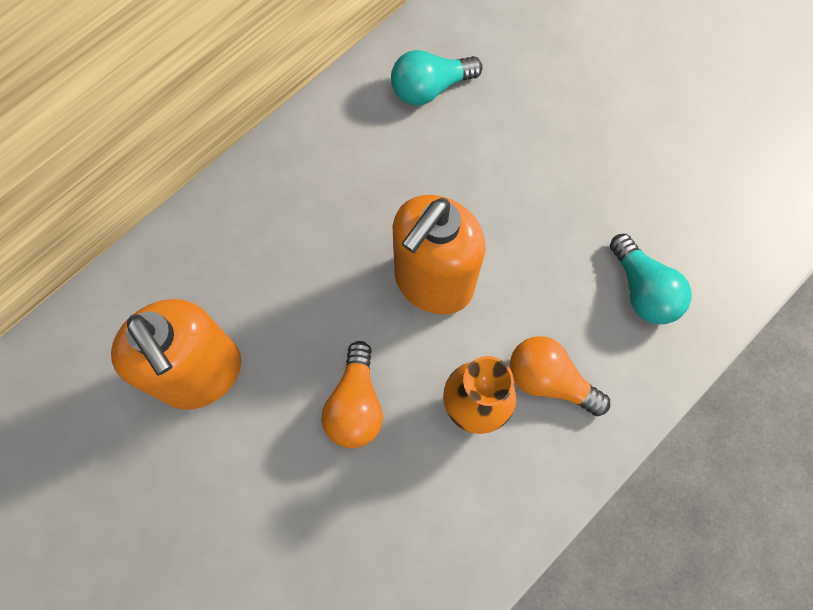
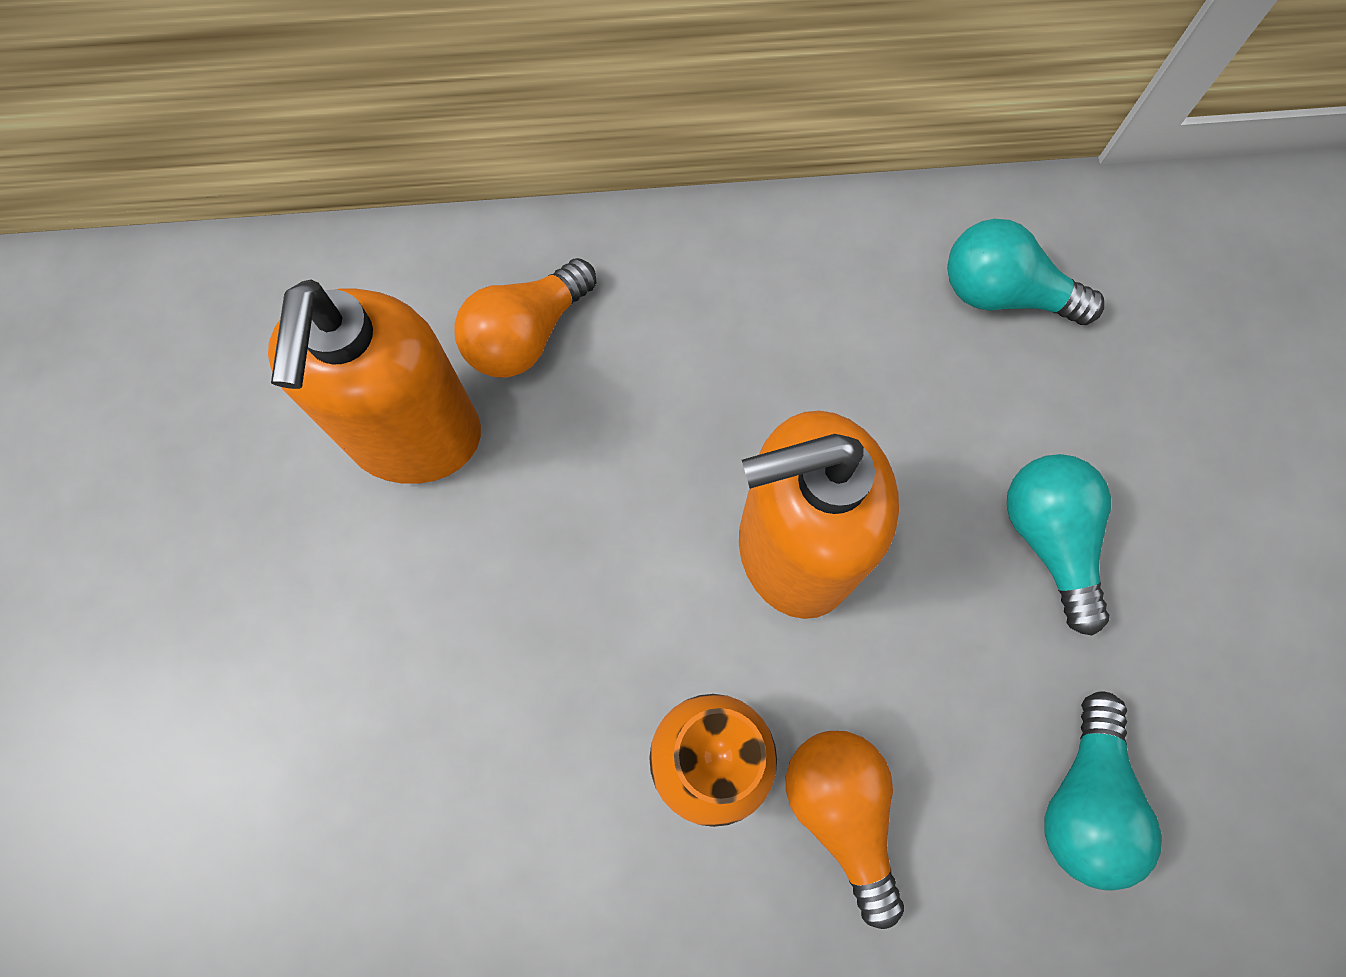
camera: 40 degrees right, 0 degrees up
(355, 405) = (561, 629): orange light bulb -> orange light bulb (526, 335)
(540, 188) = (1049, 539): none -> turquoise light bulb

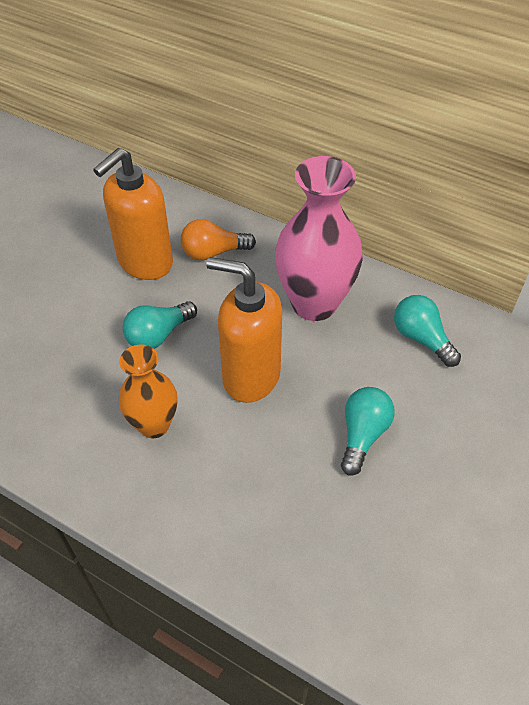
camera: 35 degrees right, 20 degrees down
(785, 333) = (314, 303): none -> pink vase
(841, 812) = (188, 474): orange light bulb -> none
(1083, 800) = (292, 536): turquoise light bulb -> turquoise light bulb (158, 335)

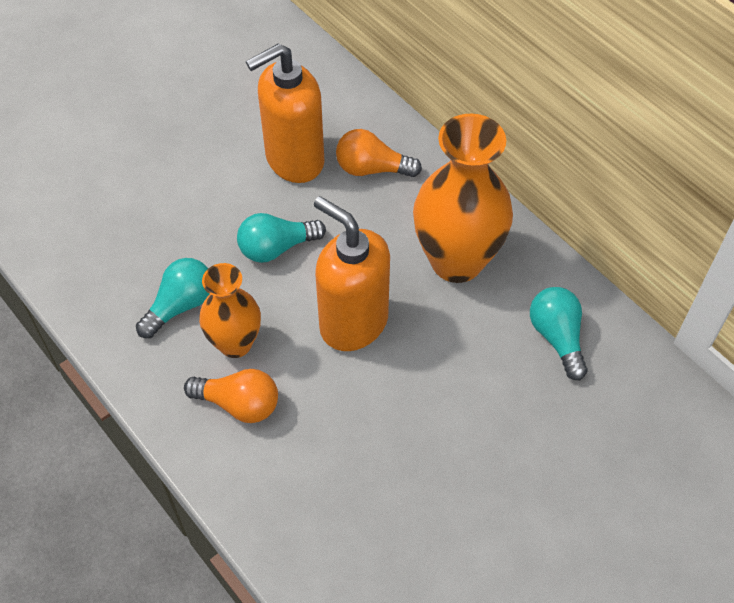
camera: 20 degrees right, 5 degrees up
(178, 476) = (239, 404): none -> orange light bulb
(314, 303) = (456, 261): pink vase -> orange vase
(362, 435) = (442, 423): turquoise light bulb -> turquoise light bulb (180, 305)

